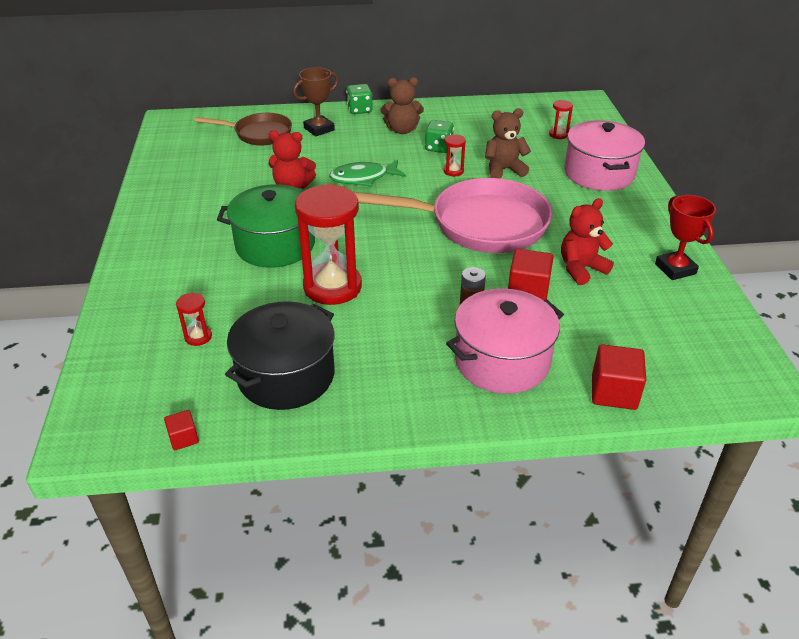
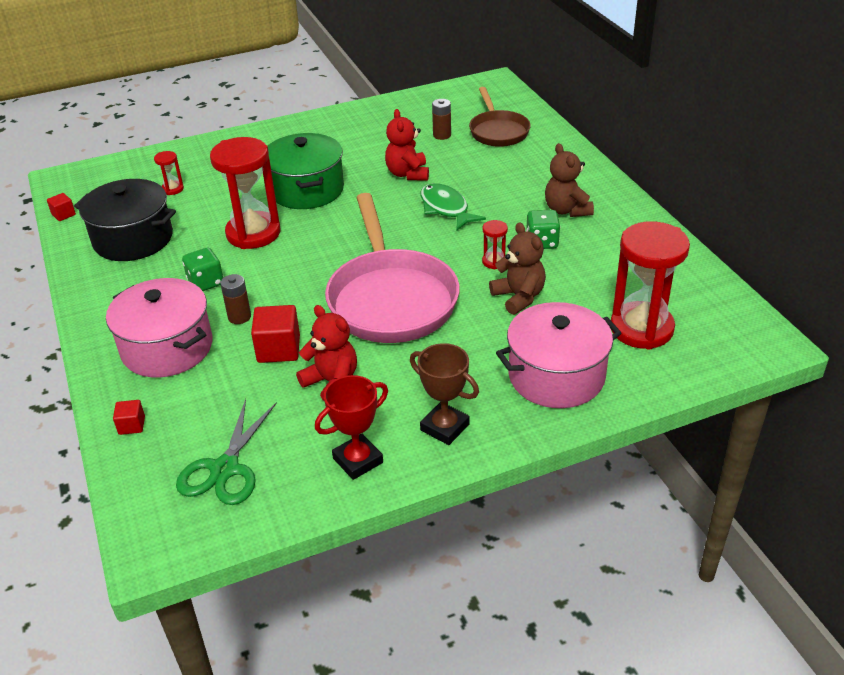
camera: 75 degrees right, 0 degrees up
(240, 160) = (442, 135): none -> brown battery
(319, 129) = (531, 160): brown trophy -> brown trophy (445, 427)
(359, 110) = (594, 173): green dice -> green dice (206, 282)
(558, 135) = (641, 328): red hourglass -> red hourglass, size x2.33
(614, 392) = (132, 425): red cube -> red cube, size x0.55
(678, 338) = (224, 469): none -> green scissors

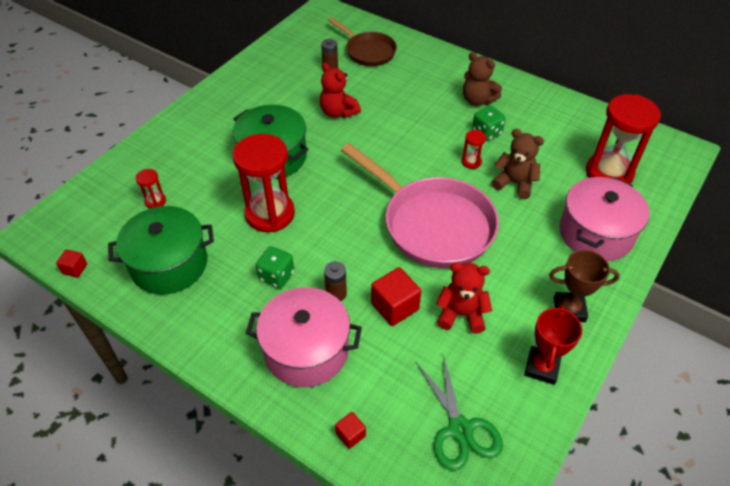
camera: 35 degrees left, 10 degrees up
(133, 239) = (169, 264): black pot -> green pot
(446, 208) = (395, 131): green fish -> none

